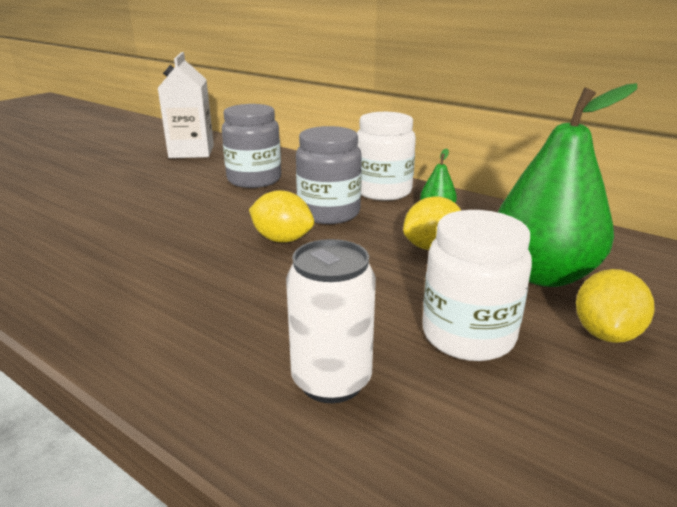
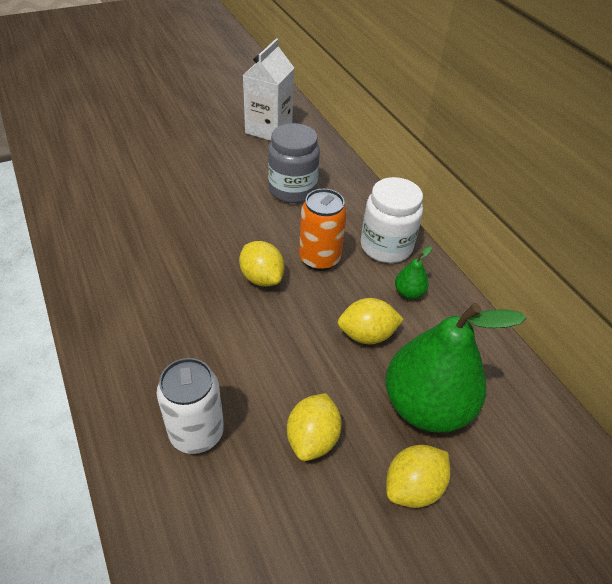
camera: 25 degrees right, 20 degrees up
(329, 213) = (319, 259): grey jar -> orange can
(468, 335) = (312, 438): white jar -> yellow lemon

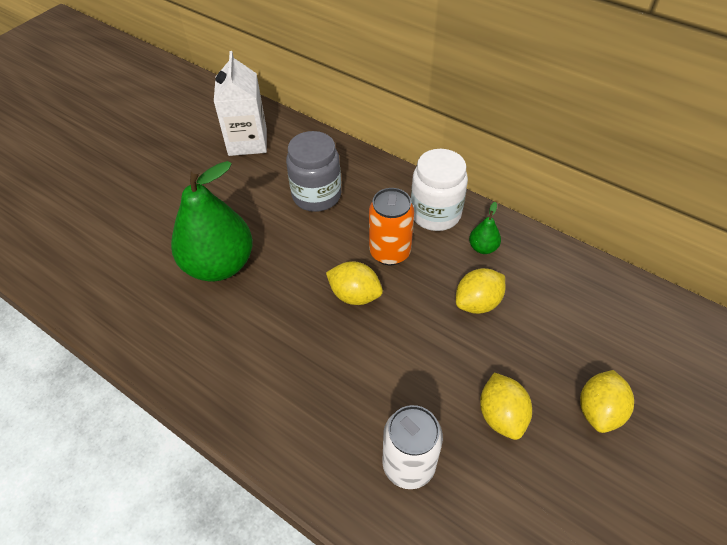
camera: 25 degrees left, 5 degrees up
(426, 406) = (563, 339): green pear -> green pear (219, 265)

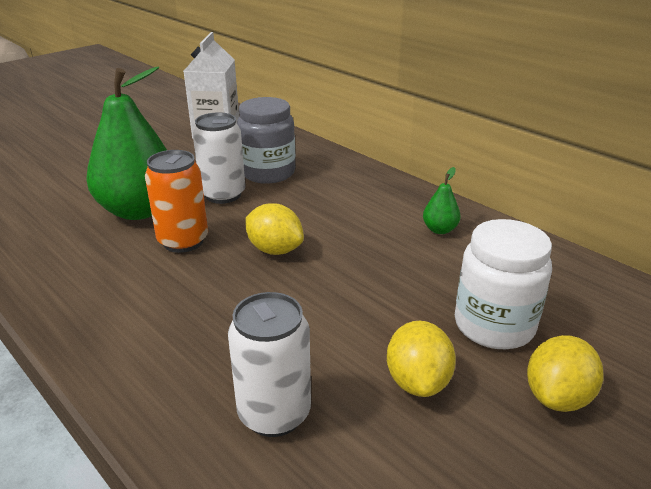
camera: 10 degrees right, 20 degrees down
(286, 232) = (223, 195): none -> white can
(390, 252) = (329, 221): orange can -> orange can (183, 241)
(435, 214) = (393, 198): white jar -> white jar (494, 325)
(477, 303) = (419, 273): yellow lemon -> none

